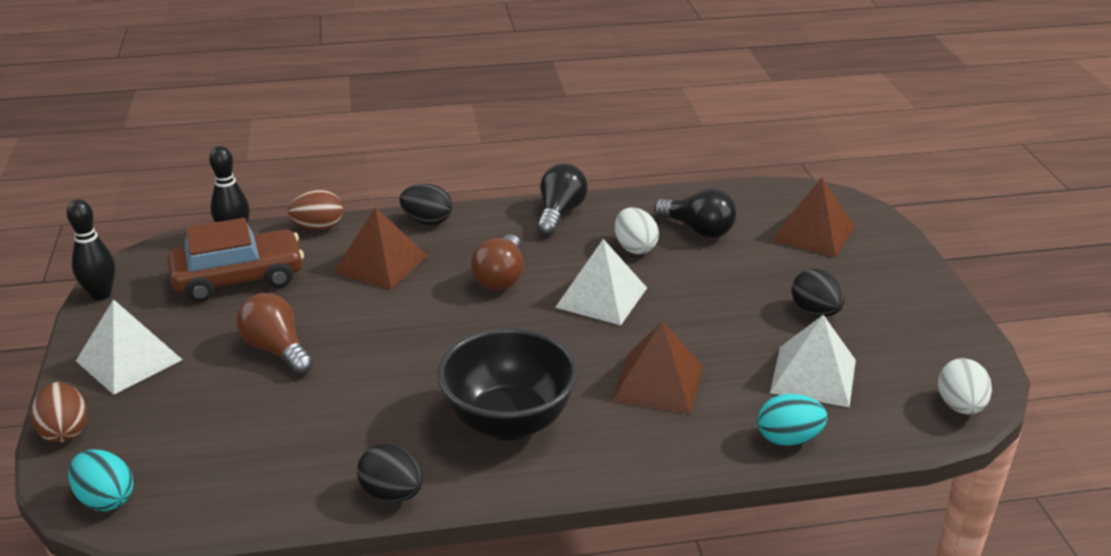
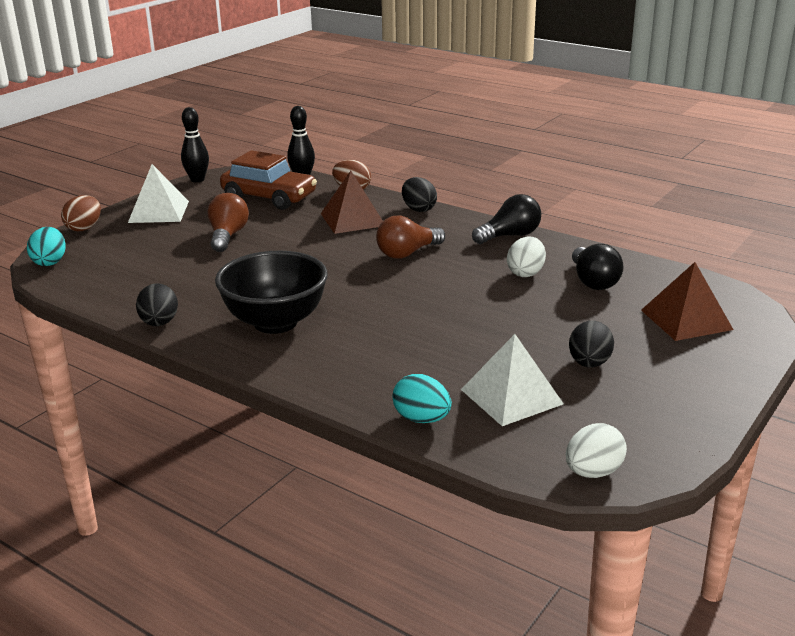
camera: 45 degrees right, 5 degrees down
(601, 297) = (450, 289): white pyramid -> none
(658, 382) = (397, 347): brown pyramid -> none

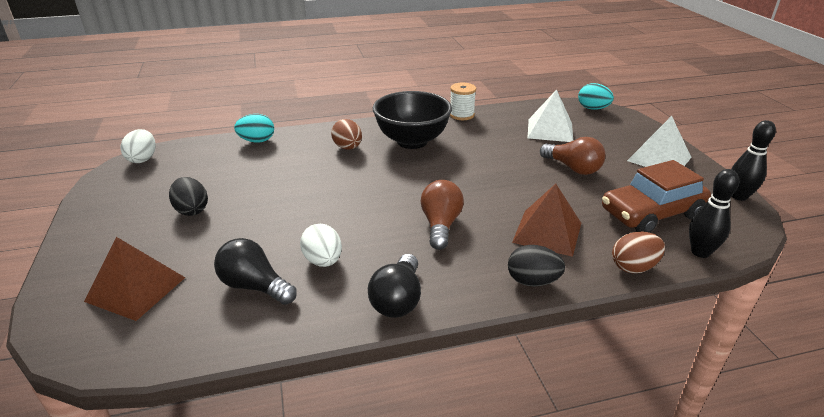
camera: 130 degrees right, 5 degrees up
(84, 228) = (647, 128): brown egg -> brown egg (348, 148)
(159, 323) = (461, 115): black egg -> white spool
(511, 396) = (222, 170): white pyramid -> white pyramid (550, 130)

